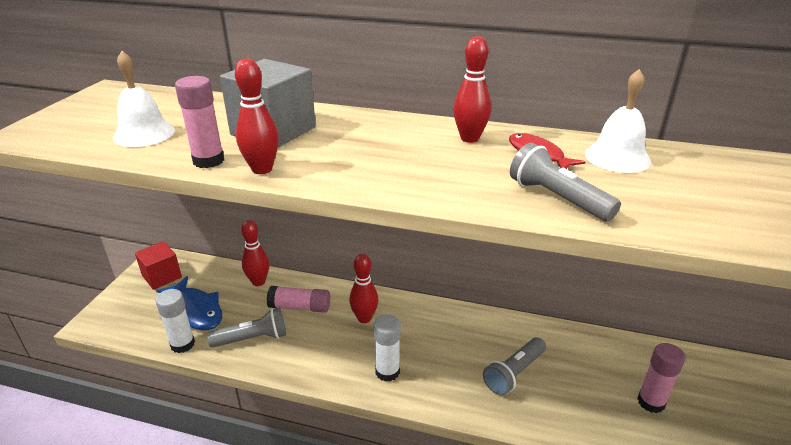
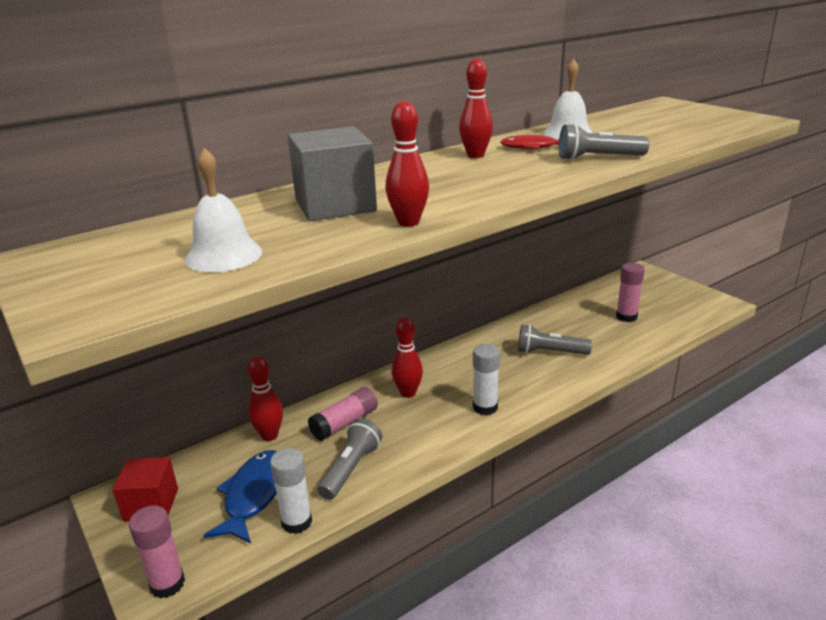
camera: 50 degrees left, 5 degrees down
(196, 310) = (253, 495): blue fish -> blue fish turned 75 degrees counterclockwise
(208, 161) = (351, 238): pink glue stick -> pink glue stick (167, 584)
(514, 373) = (550, 352): grey flashlight -> grey flashlight turned 105 degrees clockwise

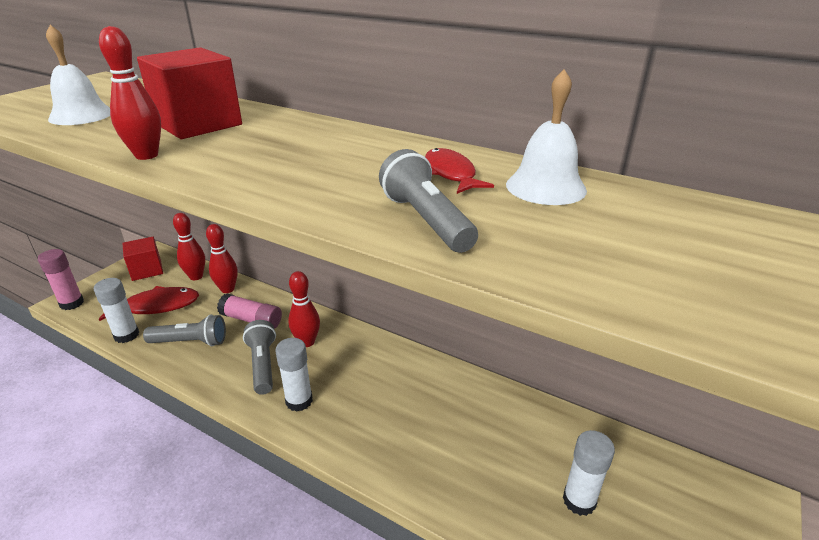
camera: 65 degrees right, 5 degrees up
(253, 495) = (157, 306): blue fish -> red fish
(335, 205) = (198, 124): grey cube -> red cube
(475, 155) = (389, 150): red bowling pin -> red bowling pin (196, 276)
(550, 352) = (432, 431): grey flashlight -> grey flashlight (263, 365)
(626, 317) = (579, 500): pink glue stick -> white glue stick

